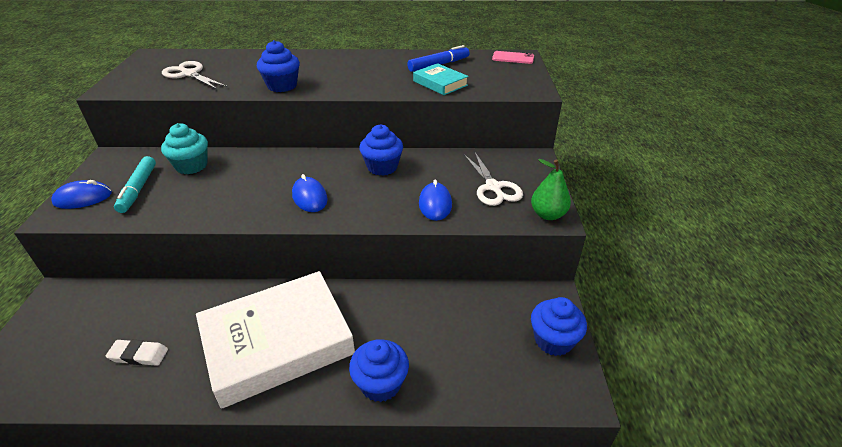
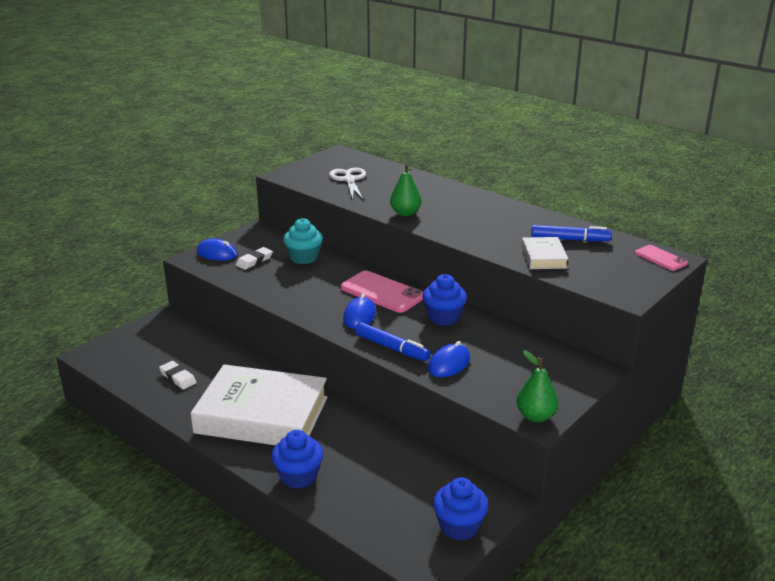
camera: 40 degrees right, 10 degrees down
(138, 189) = (254, 261): turquoise marker -> white eraser
(282, 86) = (405, 213): blue cupcake -> green pear
(305, 168) = (382, 292): none -> pink phone
(373, 213) = (392, 348): none -> blue marker
(440, 83) = (543, 257): turquoise book -> white book
(493, 187) = (518, 374): white scissors -> none

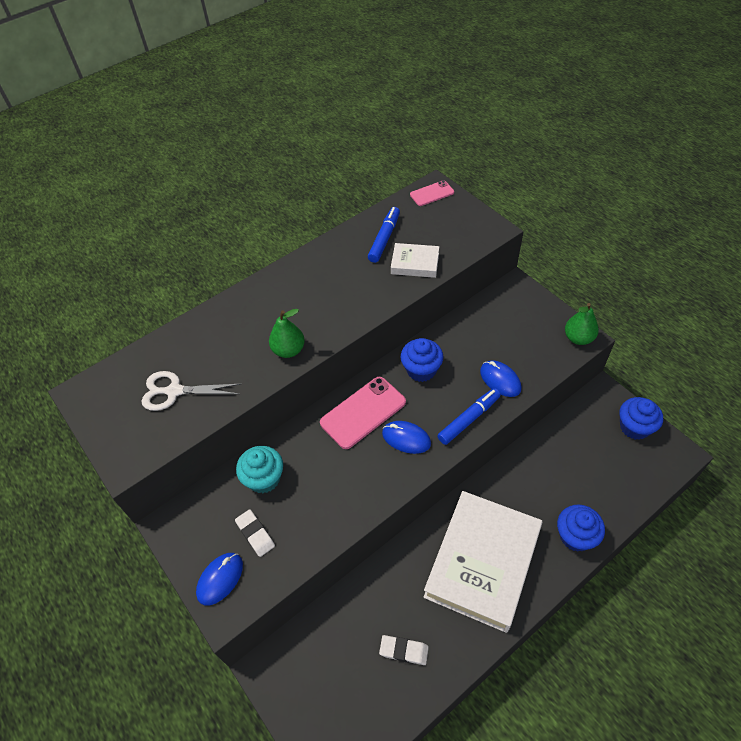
camera: 75 degrees left, 25 degrees up
(178, 378) = (404, 651): white eraser -> white eraser turned 45 degrees clockwise

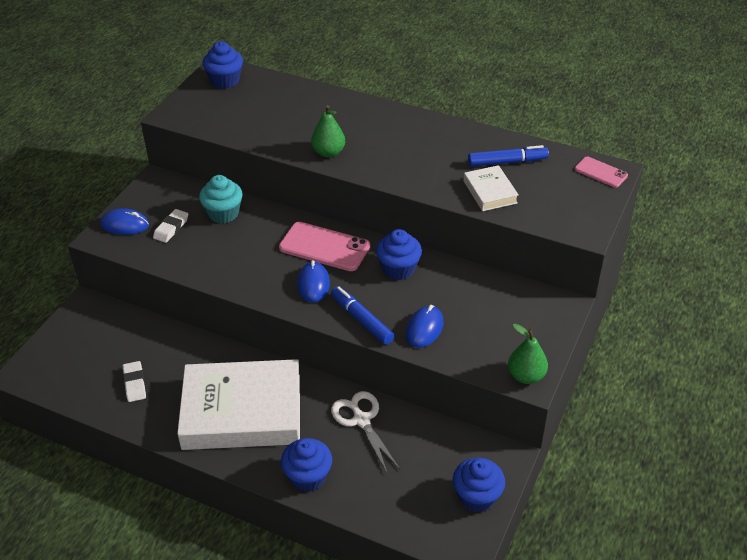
camera: 60 degrees right, 10 degrees down
(107, 394) = (225, 81): none -> blue cupcake
(174, 391) = (248, 110): white scissors -> white scissors (361, 420)
(468, 419) = (361, 320): blue marker -> blue marker turned 150 degrees counterclockwise

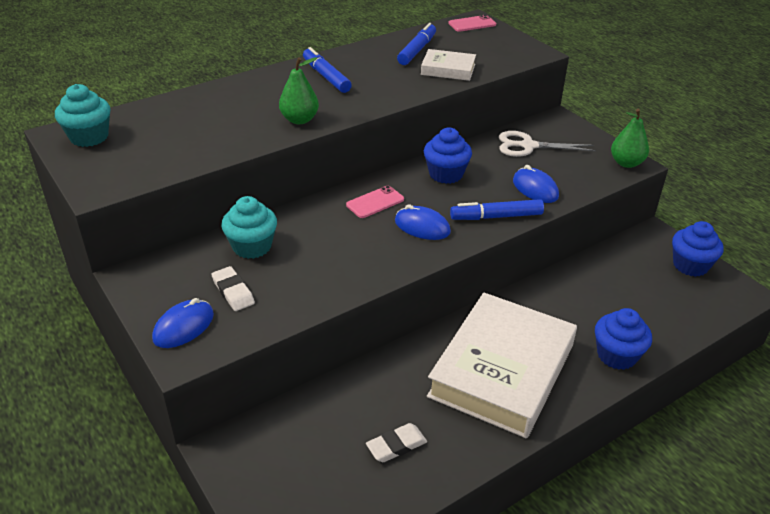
camera: 60 degrees left, 5 degrees down
(134, 383) = (396, 445): white eraser -> white eraser turned 45 degrees counterclockwise
(225, 81) = (89, 137): blue cupcake -> turquoise cupcake
(324, 247) = (375, 202): pink phone -> pink phone, size x0.57
(361, 420) = (565, 295): white scissors -> white scissors (528, 146)
(407, 136) = (326, 76): none -> blue marker

